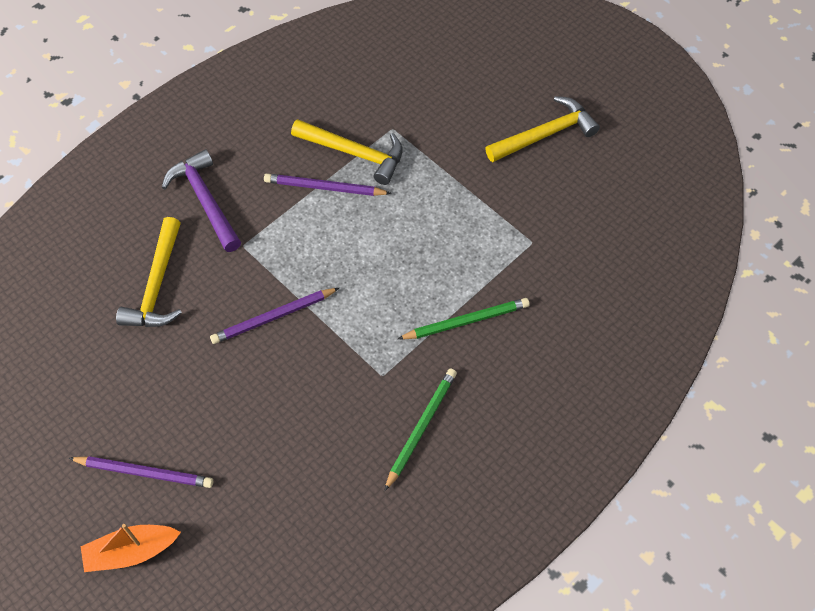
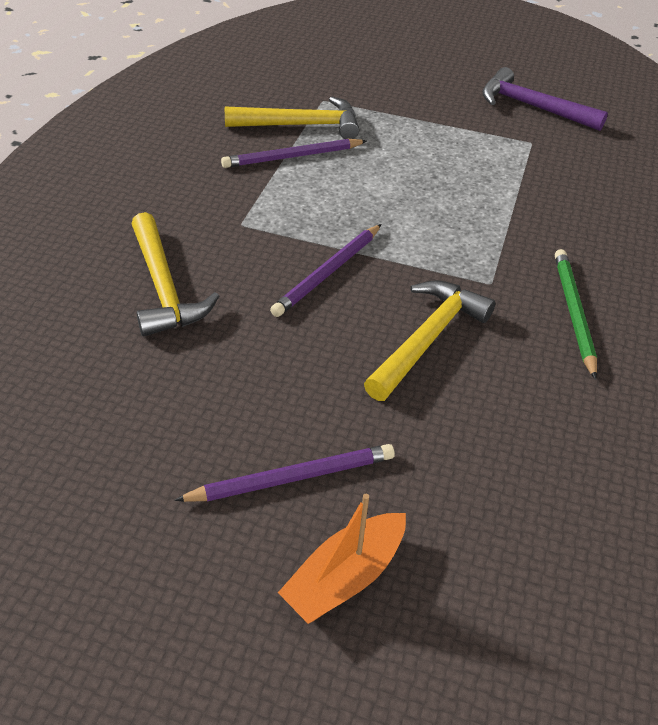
camera: 30 degrees left, 15 degrees down
(205, 201) = (166, 200): purple hammer -> purple hammer (533, 107)
(466, 321) = (530, 214): green pencil -> none
(545, 134) = (468, 72): yellow hammer -> yellow hammer (427, 339)

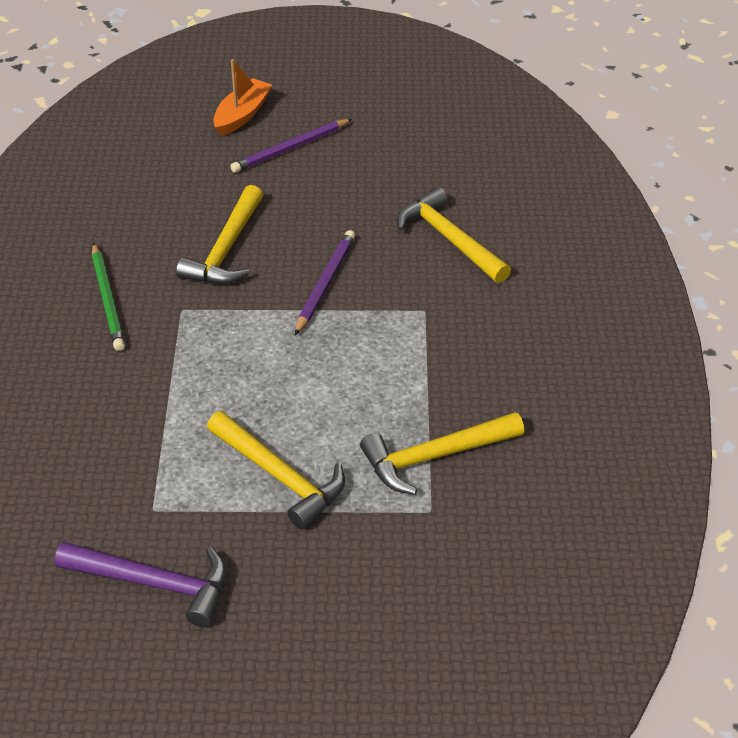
camera: 165 degrees right, 0 degrees up
(293, 157) = (419, 405): purple pencil -> none
(427, 140) = (280, 476): none -> yellow hammer

